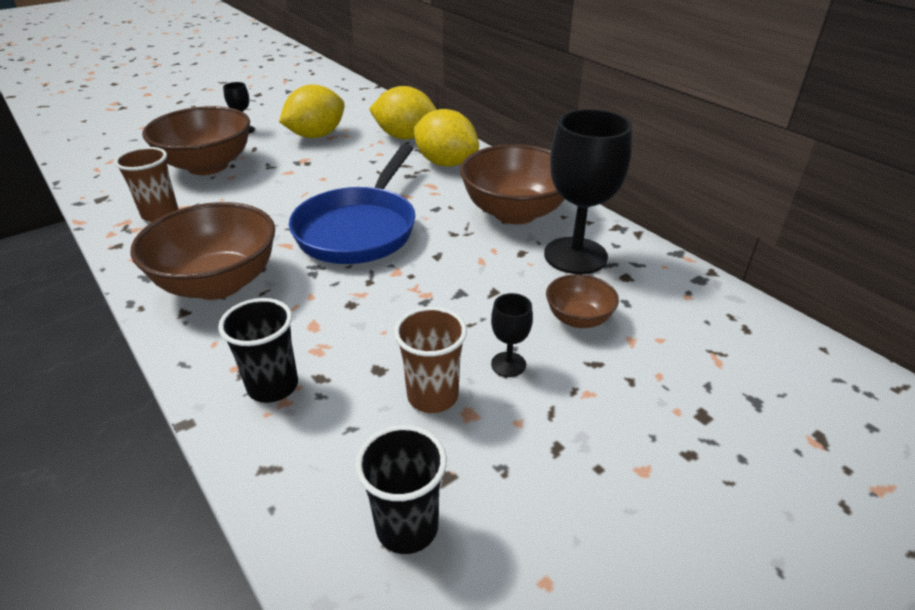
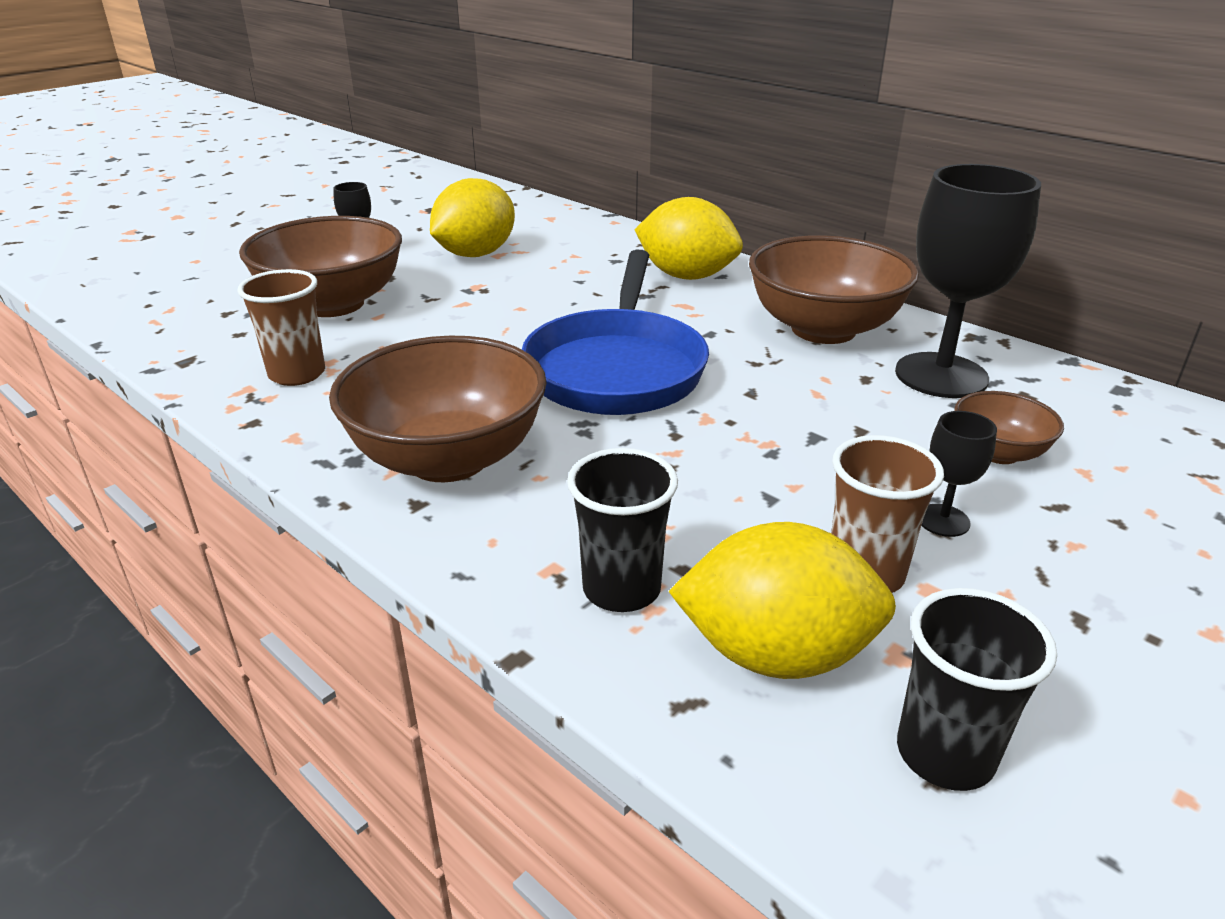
camera: 10 degrees left, 5 degrees down
(405, 137) = (608, 247): yellow lemon -> yellow lemon (776, 654)

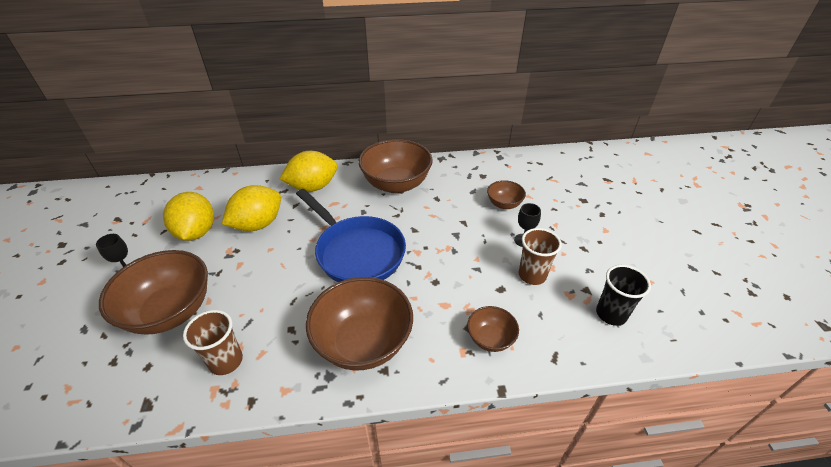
camera: 50 degrees left, 10 degrees up
(621, 589) = (490, 339): black cup -> brown bowl
(776, 654) = (550, 321): yellow lemon -> yellow lemon (258, 224)
(941, 375) = (454, 182): black goblet -> none

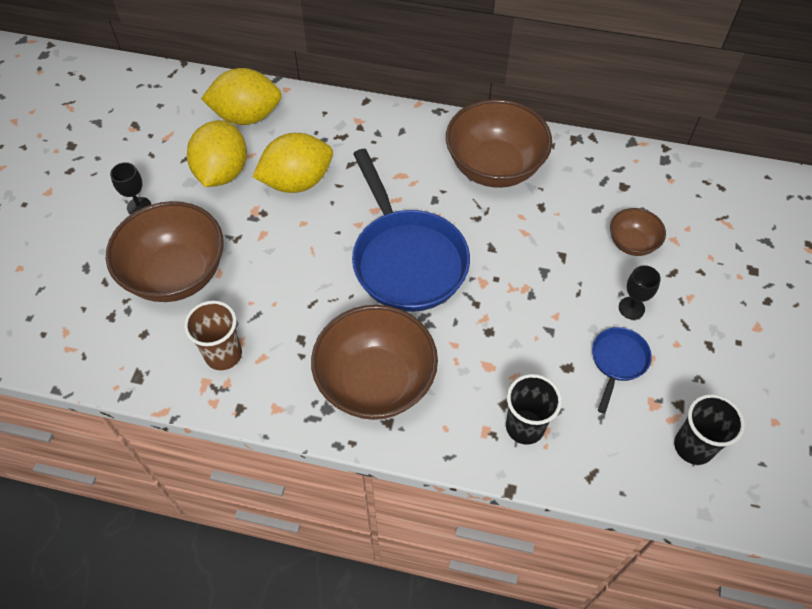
camera: 20 degrees right, 15 degrees up
(313, 187) = (381, 141): yellow lemon -> yellow lemon (247, 116)
(490, 339) = (525, 427): brown bowl -> black cup
(532, 275) = (617, 362): brown cup -> blue pan

